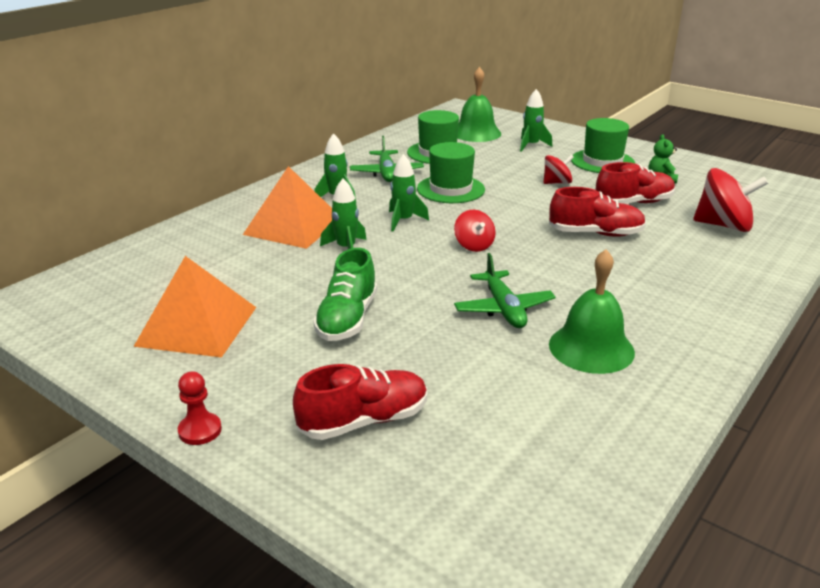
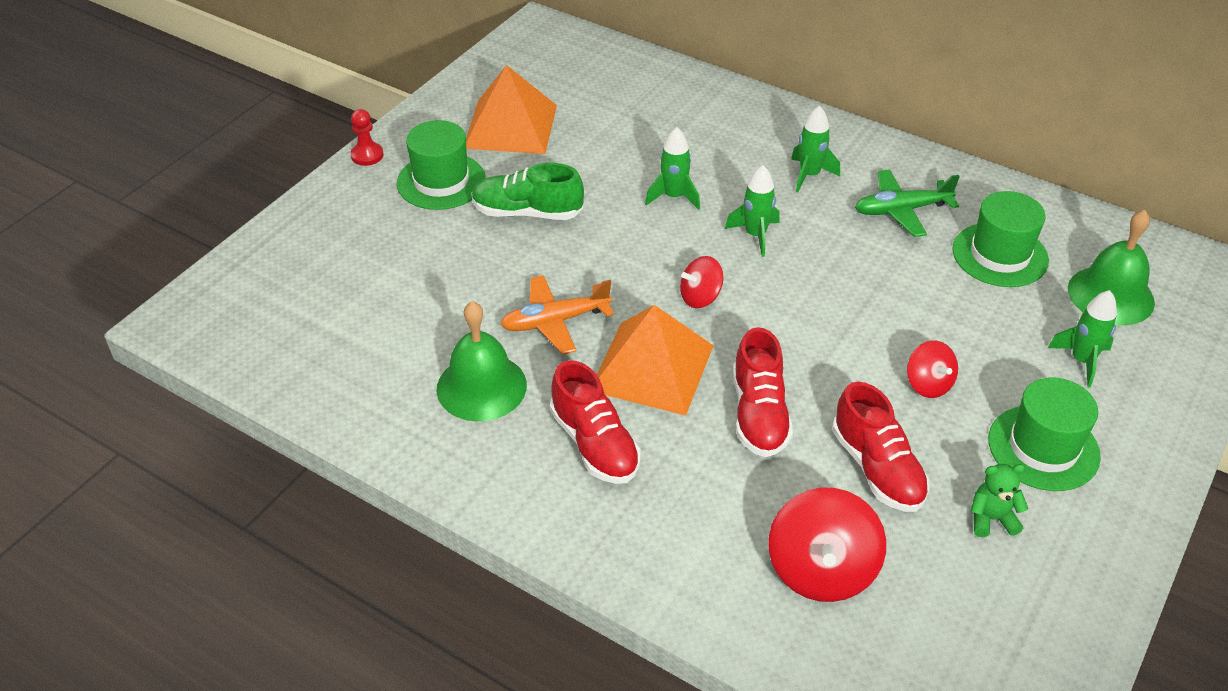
camera: 85 degrees right, 15 degrees up
(293, 226) = (720, 152): orange pyramid -> orange pyramid (652, 367)
(364, 421) = (372, 237): red shoe -> red shoe (595, 444)
(450, 189) = (866, 272): green hat -> green hat (441, 181)
(503, 309) = (555, 321): green plane -> orange plane

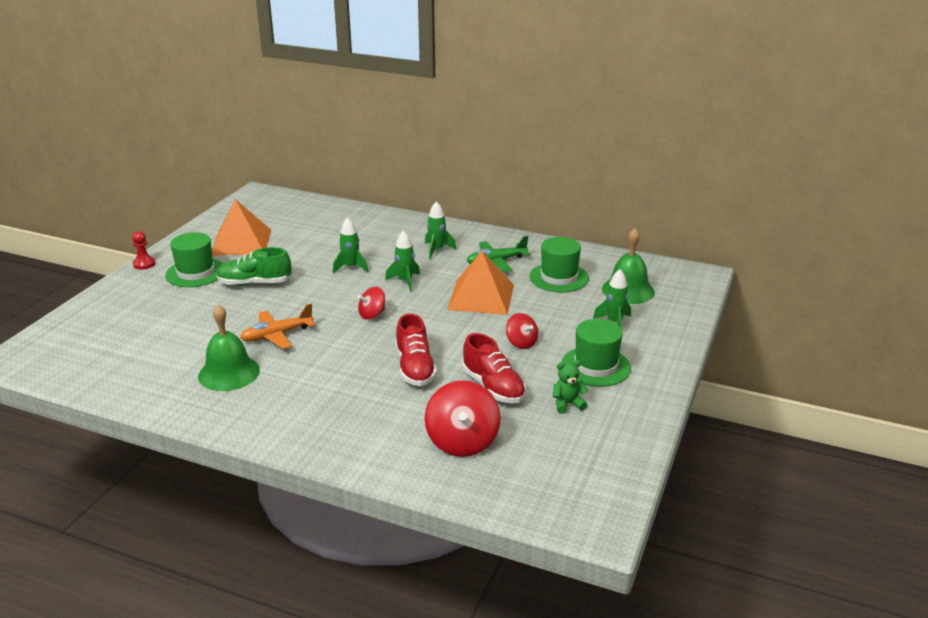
camera: 10 degrees left, 15 degrees down
(595, 444) = (308, 394): red shoe -> none
(652, 367) = (343, 352): orange pyramid -> orange pyramid (481, 297)

